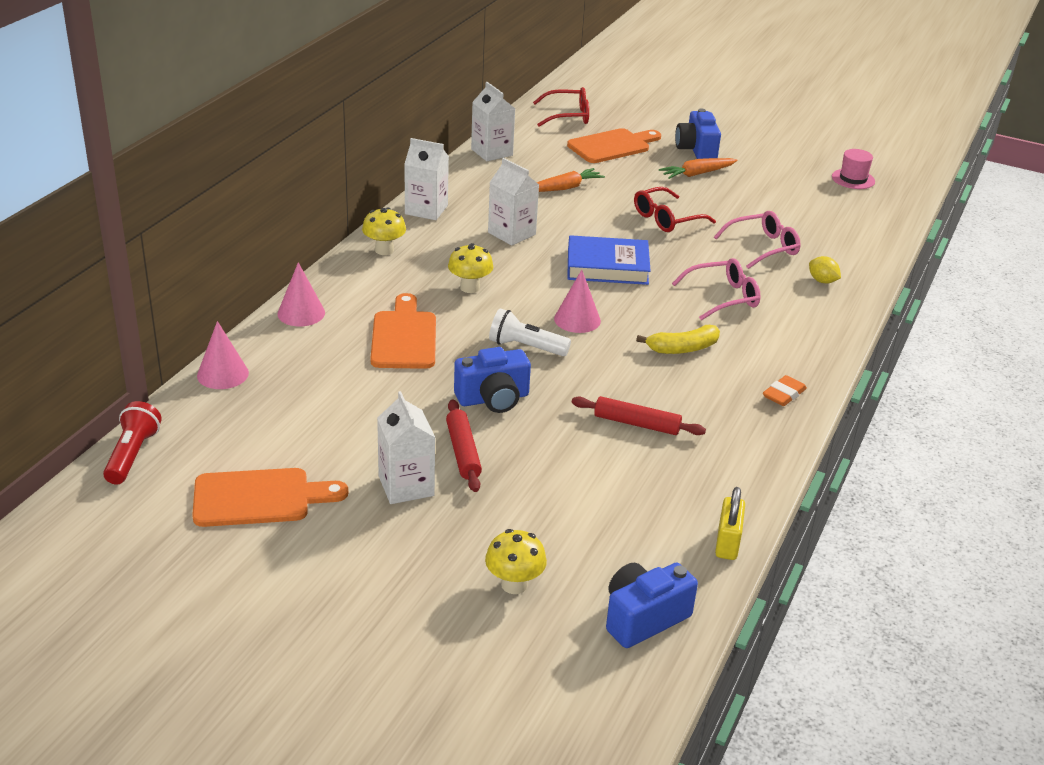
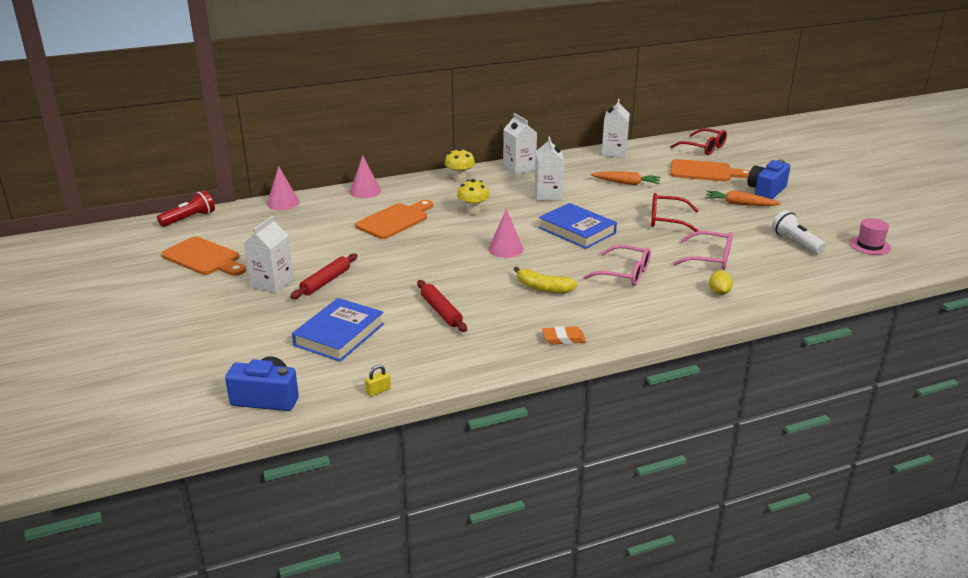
camera: 45 degrees right, 5 degrees down
(493, 399) = (386, 265): blue camera -> none
(514, 584) = (238, 349): yellow mushroom -> none
(526, 347) = (450, 250): white flashlight -> white flashlight (796, 242)
(587, 505) = (339, 334): none -> blue book
(727, 543) = (378, 391): yellow padlock -> yellow padlock, size x0.60

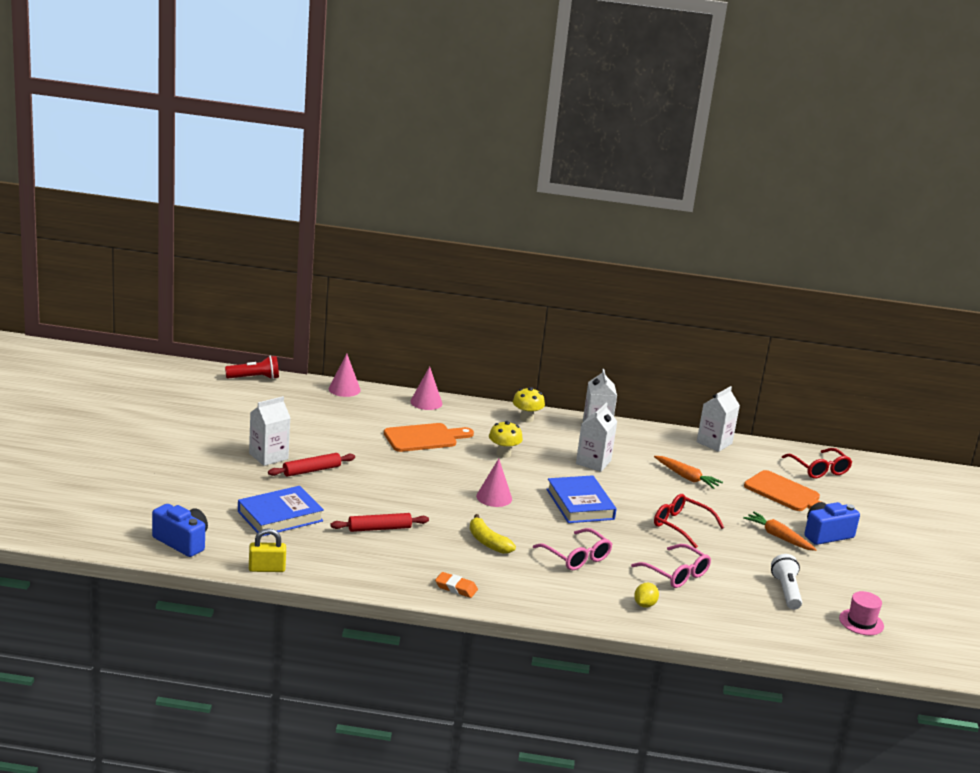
camera: 25 degrees right, 5 degrees down
(204, 258) = (235, 416): orange cutting board -> none
(378, 391) = (267, 569): yellow padlock -> yellow padlock, size x1.68
(441, 311) = (379, 528): red rolling pin -> red rolling pin turned 75 degrees clockwise

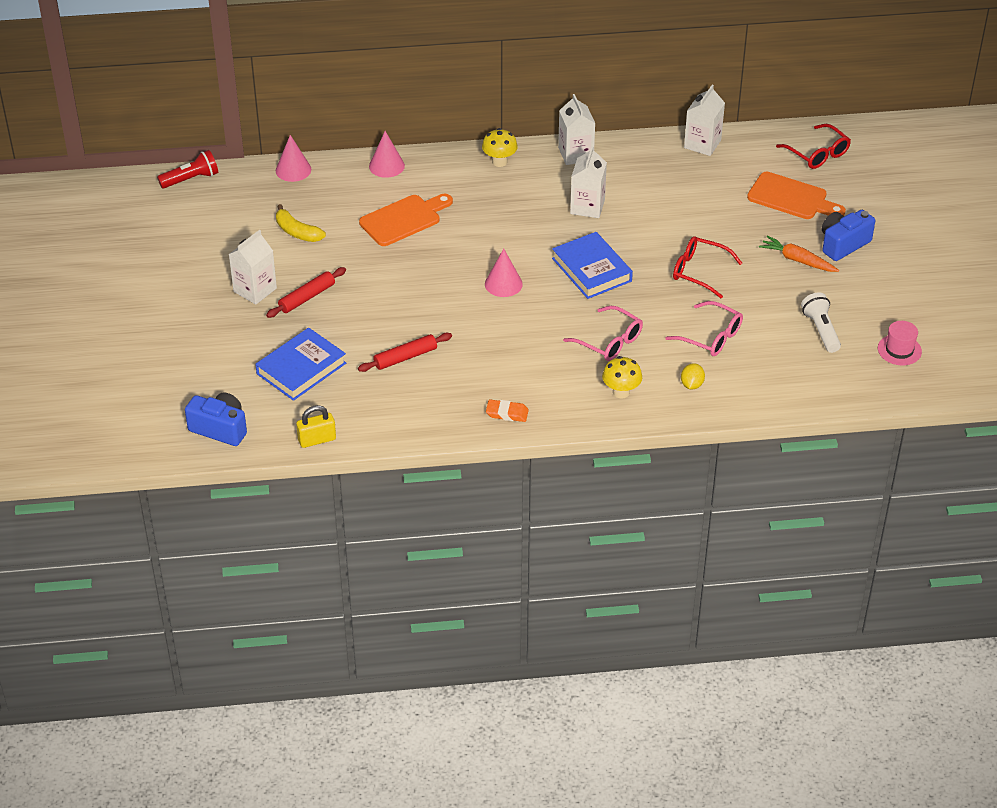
camera: 10 degrees left, 20 degrees up
(487, 542) = (517, 346): yellow banana -> yellow banana (297, 232)
(503, 454) = (492, 220): yellow mushroom -> yellow mushroom (621, 392)
(686, 477) = (687, 202): orange carrot -> none

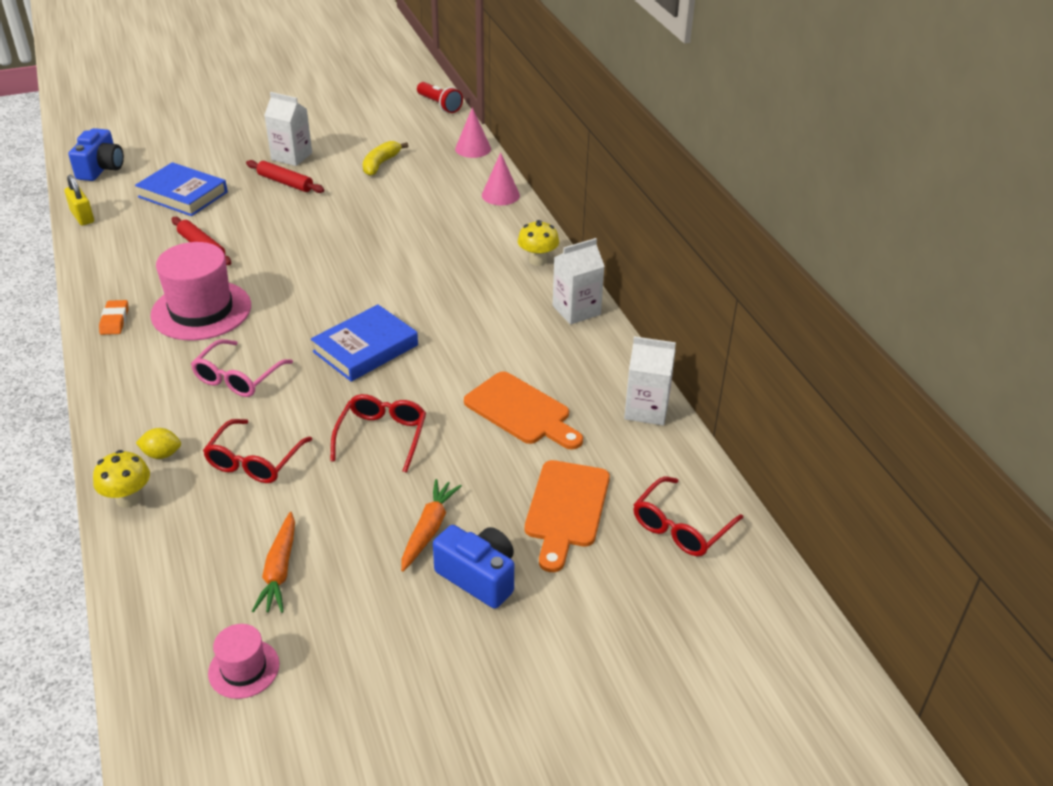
camera: 75 degrees right, 5 degrees down
(404, 219) = (418, 216): orange cutting board -> orange cutting board (521, 411)
(503, 284) = (327, 290): pink cone -> none
(509, 360) = (201, 310): none -> pink hat
(587, 207) = (480, 331): white carton -> none
(621, 392) = (148, 397): yellow mushroom -> yellow mushroom (128, 499)
(711, 337) = (254, 461): pink glasses -> red glasses
(821, 330) = (279, 570): white flashlight -> orange carrot

